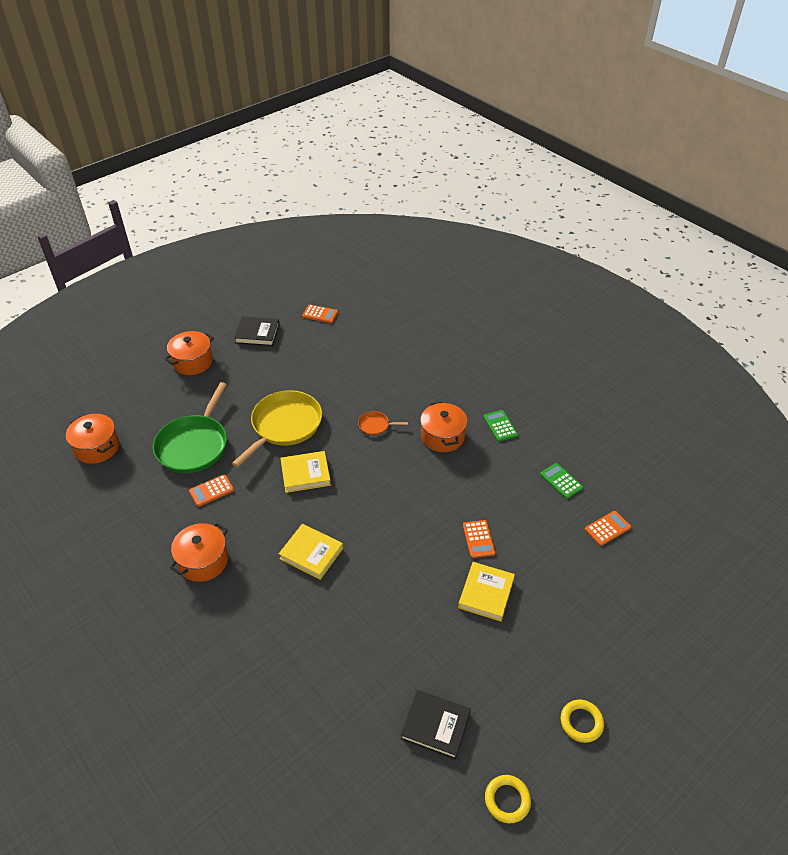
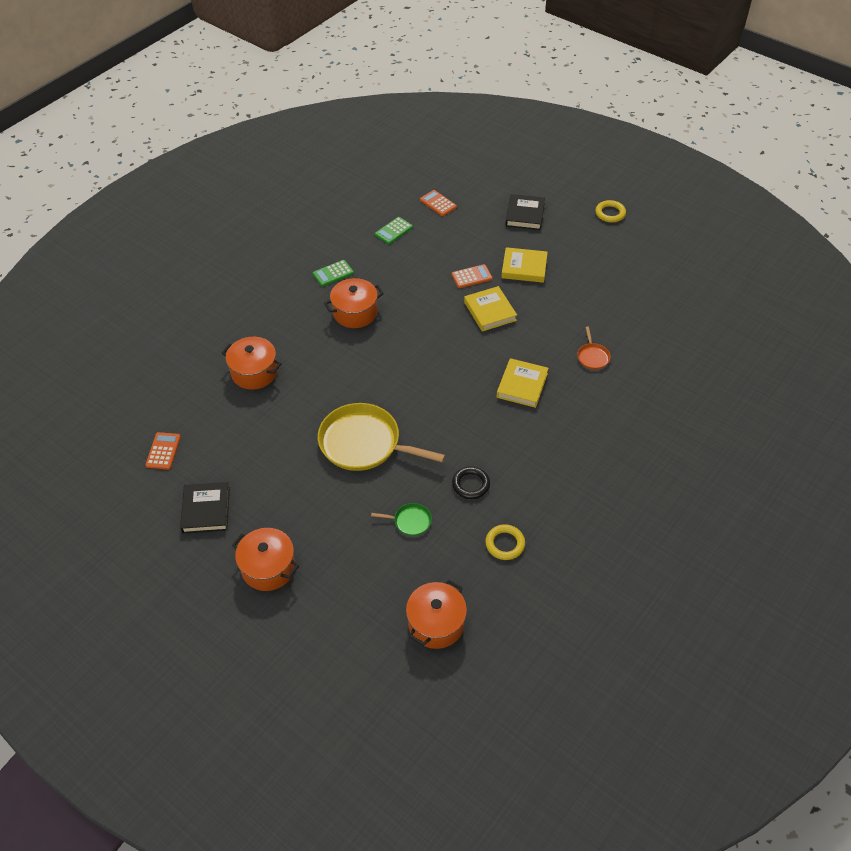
camera: 100 degrees left, 5 degrees up
(194, 445) = (410, 521): green pan -> green pan, size x0.44
(203, 561) = (557, 466): orange pot -> orange pot (254, 372)
(211, 491) = (471, 484): orange calculator -> black ring
(305, 474) = (428, 410): yellow book -> yellow book (490, 311)
(375, 425) = (349, 366): orange pan -> orange pan (592, 356)
(435, 726) = (645, 284): black book -> black book (525, 215)
(507, 800) = (679, 245): yellow ring -> yellow ring (505, 544)

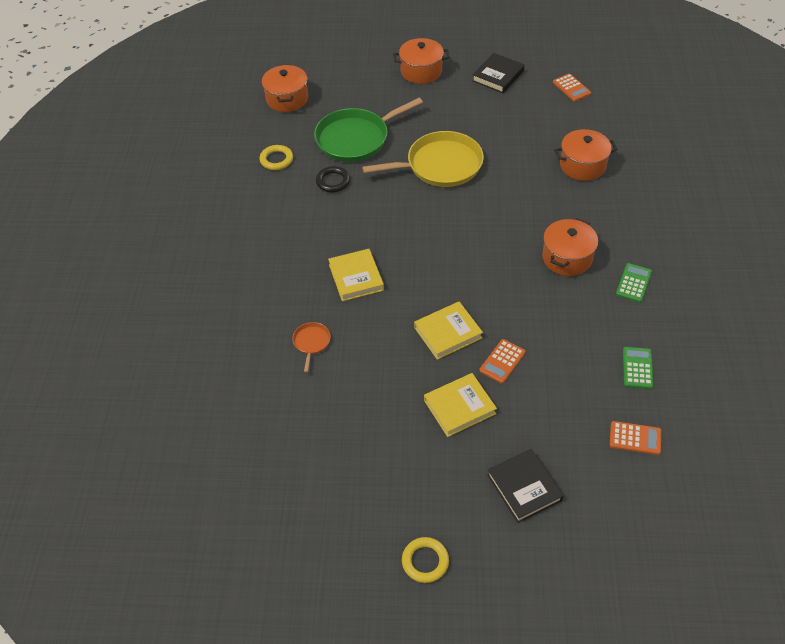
camera: 145 degrees right, 0 degrees up
(206, 510) = (498, 76): black book -> black book turned 75 degrees clockwise
(410, 521) = (355, 138): green pan -> green pan, size x2.29
(490, 311) = (448, 333): yellow book -> yellow book turned 60 degrees counterclockwise
(592, 356) = (311, 342): orange pan -> orange pan turned 45 degrees clockwise

